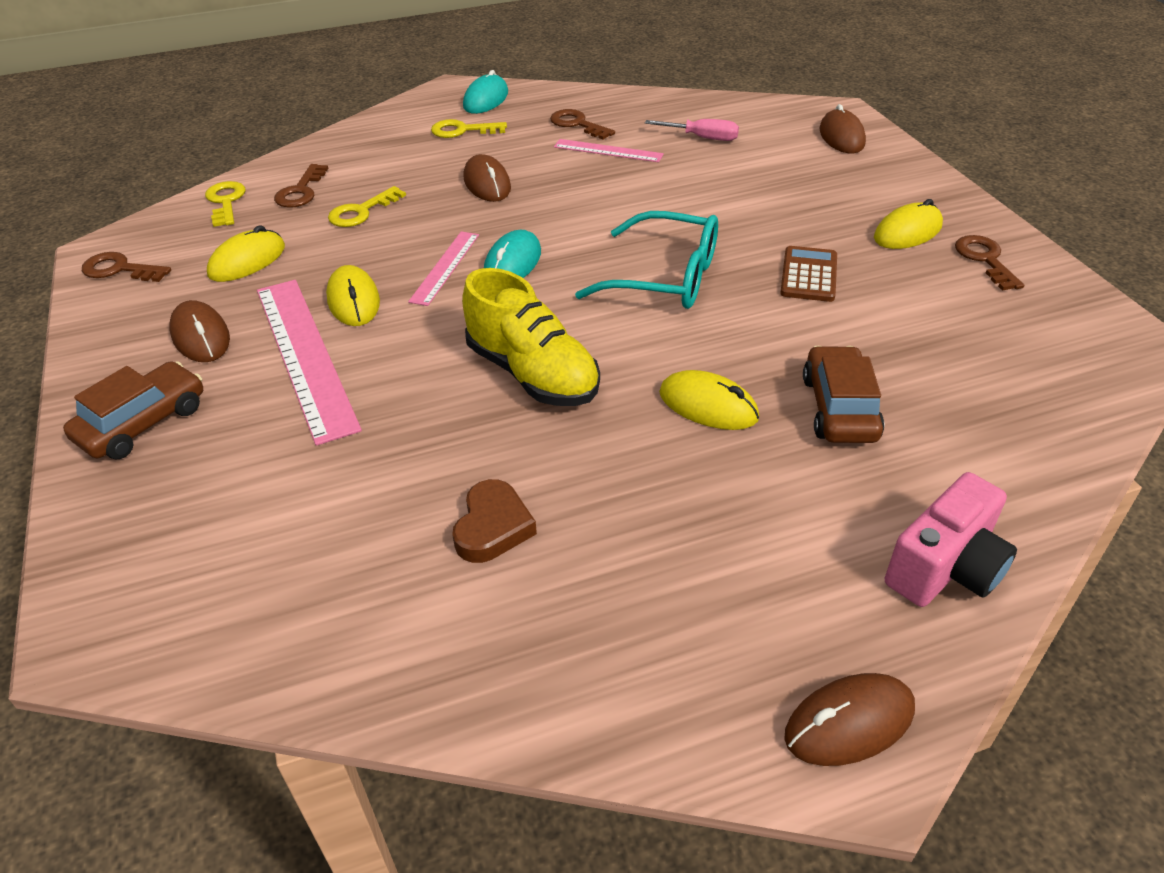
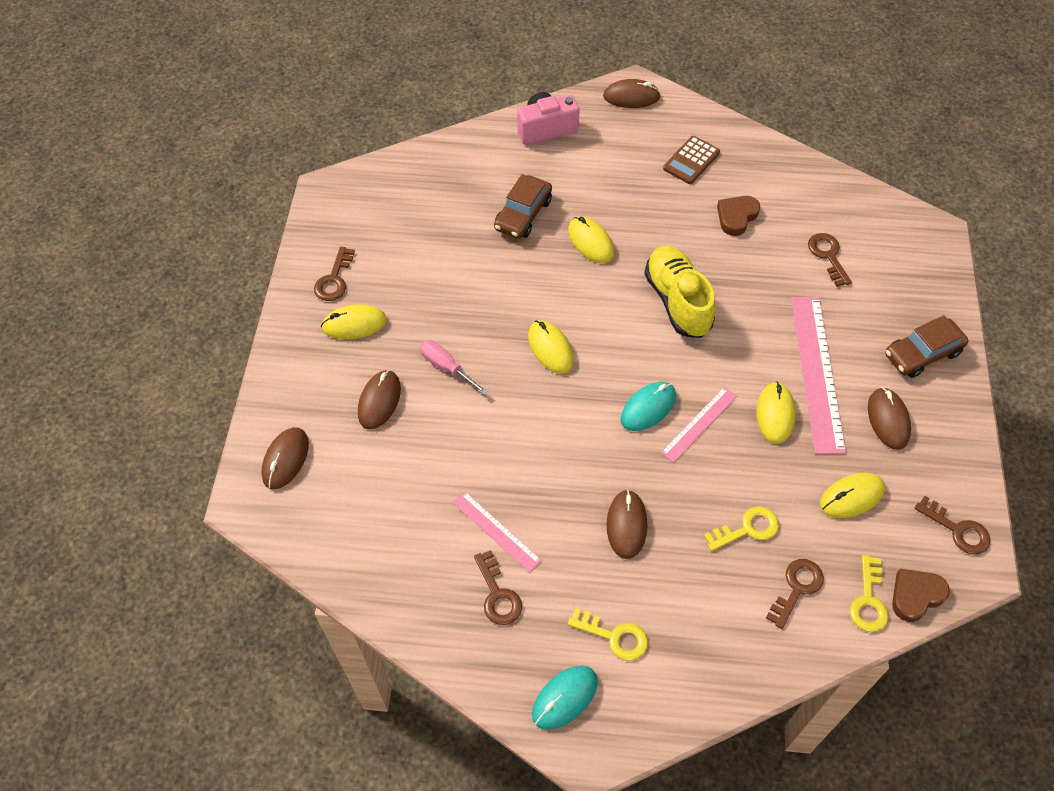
camera: 155 degrees left, 15 degrees up
(175, 216) = (916, 596): none -> brown heart
(308, 516) = (828, 256): none -> brown key
(665, 277) = (550, 349): turquoise glasses -> yellow mouse
(702, 138) = (401, 514): pink screwdriver -> pink screwdriver (446, 367)
(805, 189) = (379, 401): none -> brown mouse
(808, 275) = (456, 312): brown calculator -> brown calculator (691, 160)

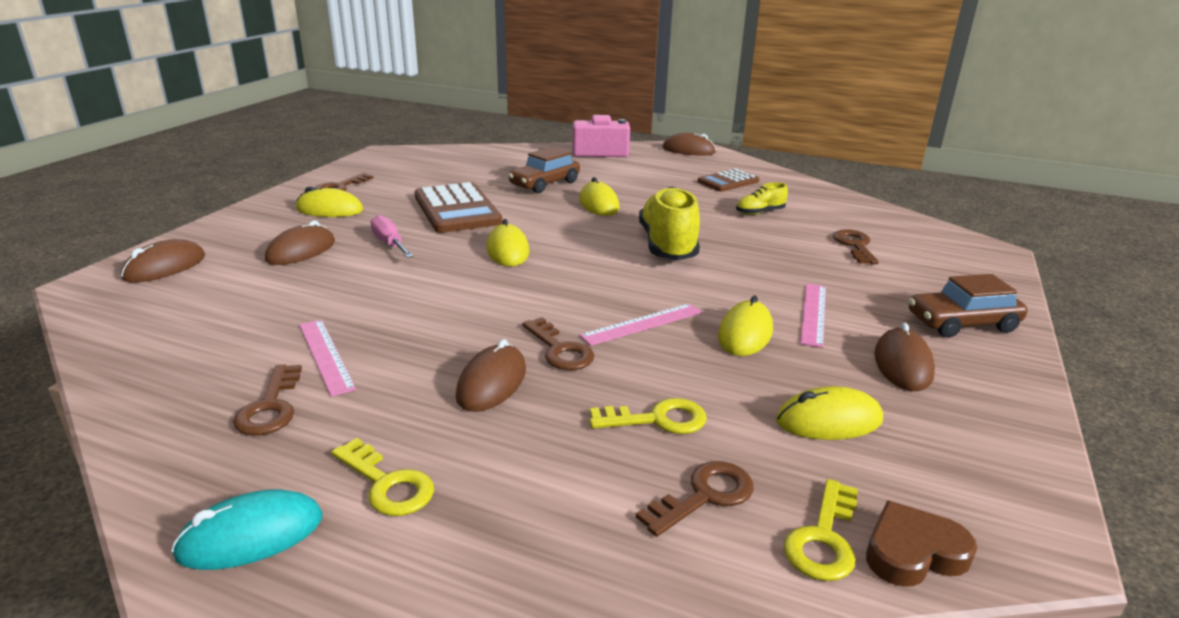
camera: 15 degrees right, 30 degrees down
(469, 290) = (457, 209): none -> brown calculator
(648, 408) = (587, 302): turquoise mouse -> none
(736, 217) = (760, 212): brown heart -> yellow shoe
(816, 372) = (813, 313): pink ruler -> pink ruler, size x0.54
(957, 529) = (1000, 489): brown key -> brown key (560, 350)

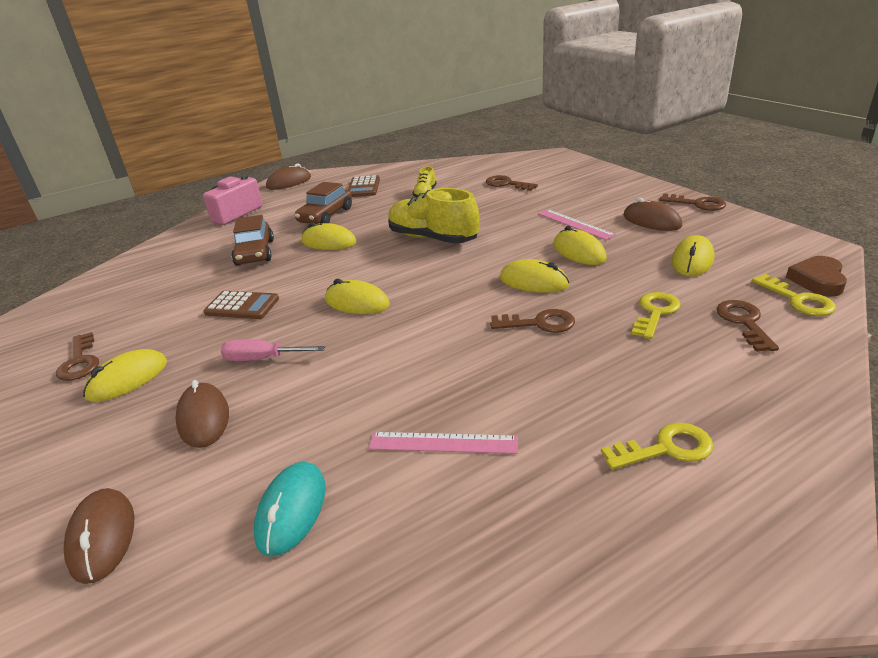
camera: 50 degrees left, 5 degrees up
(251, 536) = (700, 540): turquoise mouse -> turquoise mouse (292, 510)
(271, 407) = (507, 495): brown key -> brown key (697, 204)
(457, 209) = (242, 306): brown calculator -> brown calculator, size x0.60
(491, 383) = (561, 365): brown mouse -> none
(642, 324) = (533, 282): pink ruler -> yellow mouse
(962, 323) = (623, 191): brown car -> brown car (326, 215)

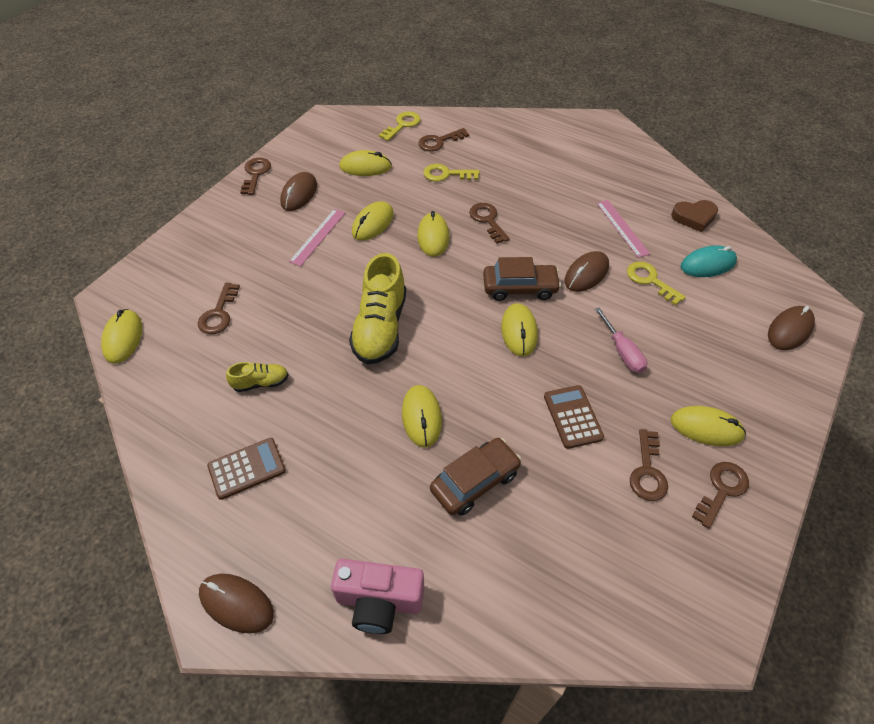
camera: 120 degrees left, 20 degrees up
(151, 328) = (647, 471): none -> brown key
(203, 418) = (694, 346): brown mouse -> brown mouse (586, 274)
(326, 215) = (352, 463): brown car -> brown car (520, 288)
(509, 159) = (123, 338): none -> yellow mouse
(665, 448) = (566, 157): yellow key -> yellow key (650, 281)
(817, 280) = (374, 119): brown heart -> brown heart (694, 217)

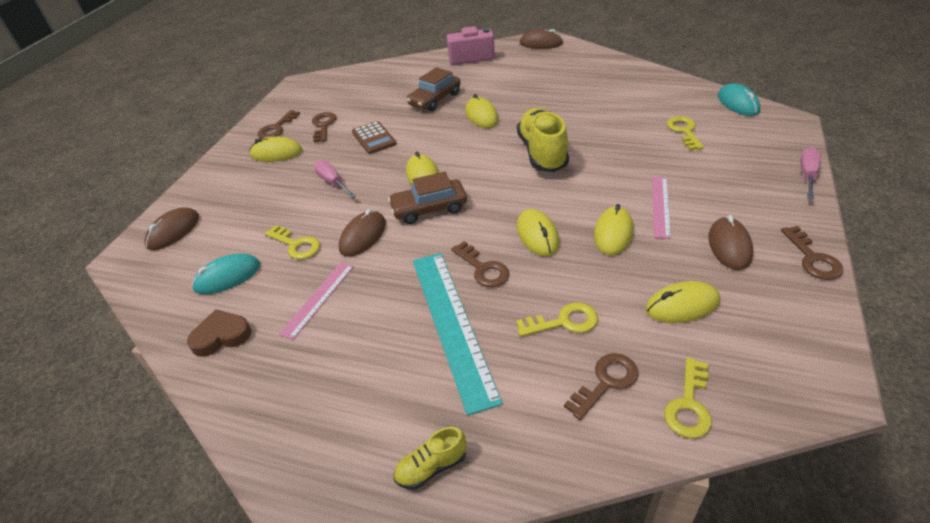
camera: 170 degrees right, 10 degrees down
(123, 338) = (738, 103): yellow mouse -> turquoise mouse
(176, 233) = (807, 175): none -> pink screwdriver
(219, 313) = (684, 131): brown key -> yellow key
(247, 468) = (578, 75): brown calculator -> none
(261, 383) = (607, 106): yellow shoe -> yellow shoe (431, 467)
(521, 188) = (452, 324): none -> turquoise ruler
(622, 228) = (318, 298): pink ruler -> pink ruler turned 60 degrees clockwise

